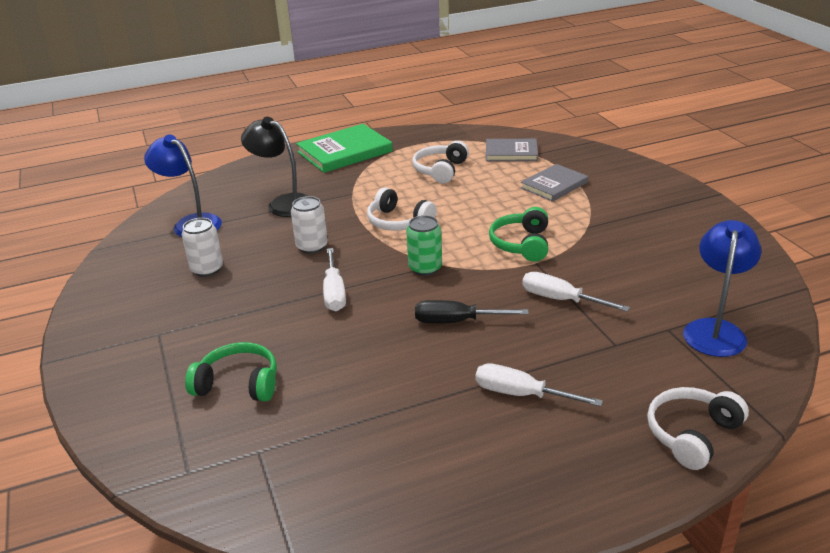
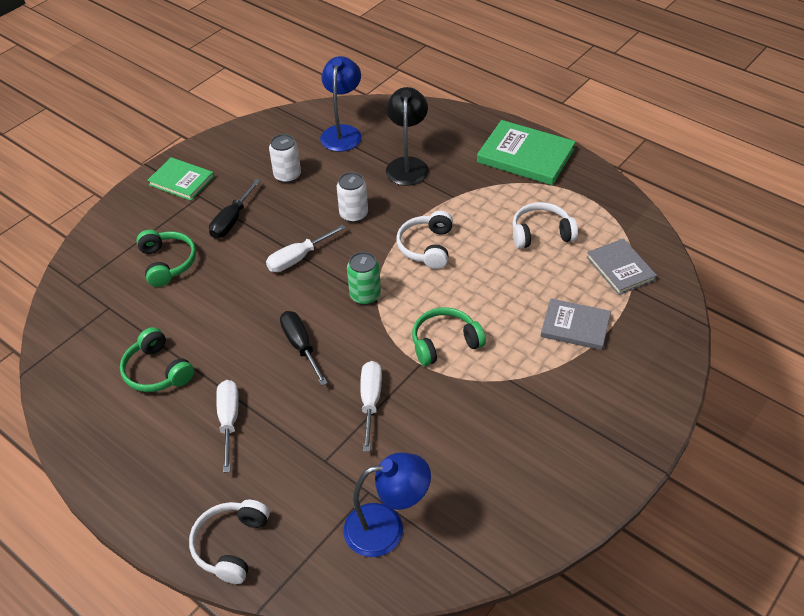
camera: 60 degrees right, 15 degrees up
(115, 341) = (181, 181): none -> green book
(227, 320) = (232, 220): none -> black screwdriver
(404, 433) = (157, 371): none -> green headphones
(691, 434) = (231, 545): white headphones -> white headphones turned 90 degrees counterclockwise

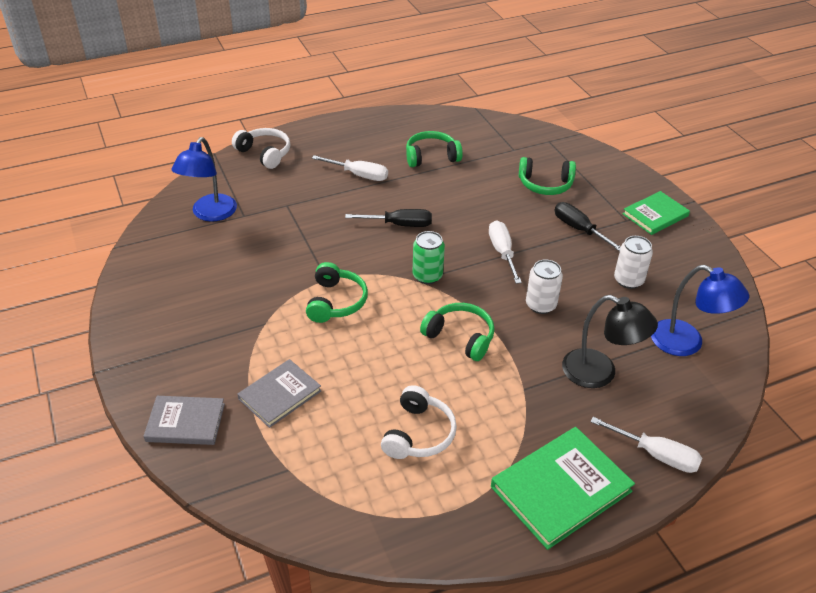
camera: 115 degrees right, 5 degrees down
(370, 402) = (315, 241): white screwdriver -> white screwdriver (655, 454)
(426, 247) = (460, 337): white headphones -> green headphones
(620, 268) = (319, 474): grey book -> grey book (185, 422)

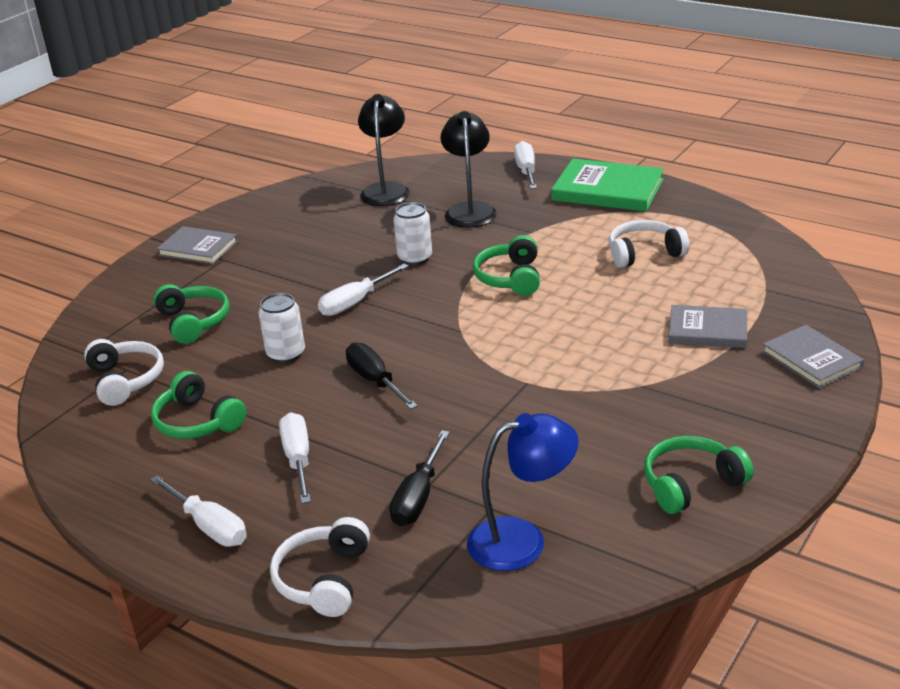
camera: 120 degrees left, 10 degrees down
(336, 302) = (553, 360): green headphones -> green headphones (691, 484)
(341, 137) = (208, 526): none -> white screwdriver
(427, 276) = (445, 327): green can -> none
(501, 147) = (126, 380): none -> white headphones
(579, 229) = (267, 277): black screwdriver -> black screwdriver (418, 496)
(628, 280) = (327, 232): white can -> white can (286, 354)
(655, 215) = (198, 248): green book -> grey book
(687, 343) = (386, 190): blue lamp -> black lamp

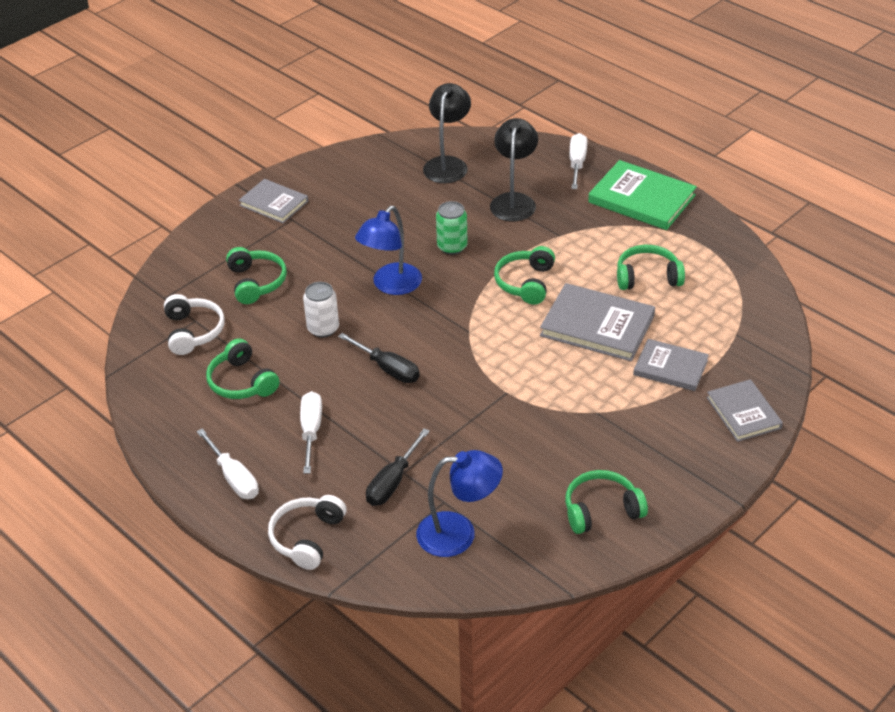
camera: 10 degrees right, 10 degrees up
(355, 302) = (391, 286): white screwdriver -> blue lamp
(375, 381) = (387, 368): black screwdriver -> black screwdriver turned 150 degrees clockwise
(415, 258) = (452, 247): white can -> green can
(607, 304) = (597, 326): none -> grey book
(644, 253) = (647, 277): white headphones -> green headphones

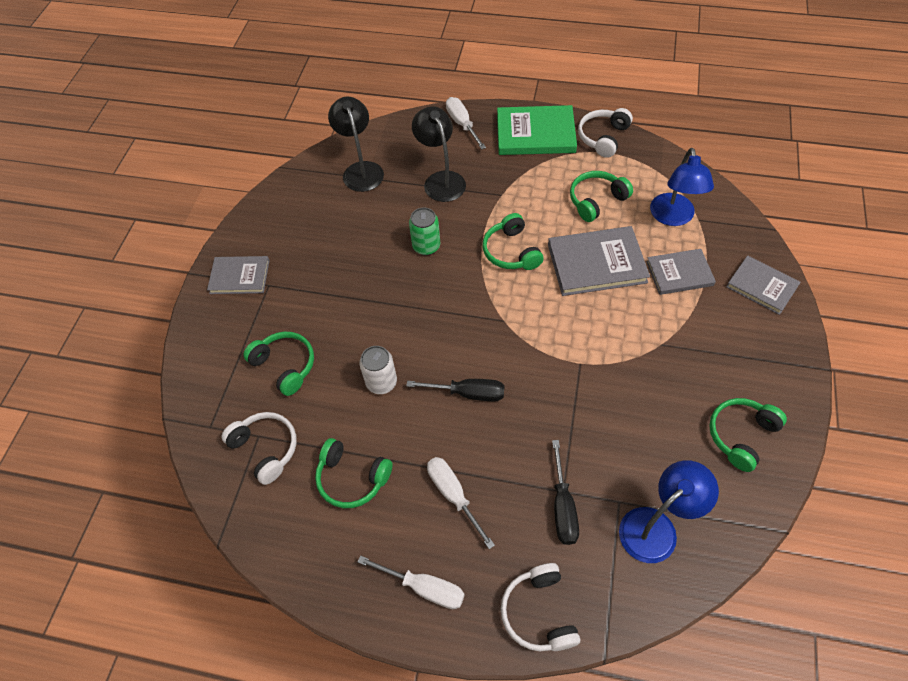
camera: 30 degrees left, 15 degrees up
(391, 286) = (406, 309): blue lamp -> blue lamp (673, 217)
(707, 228) = (603, 137): none -> white headphones

